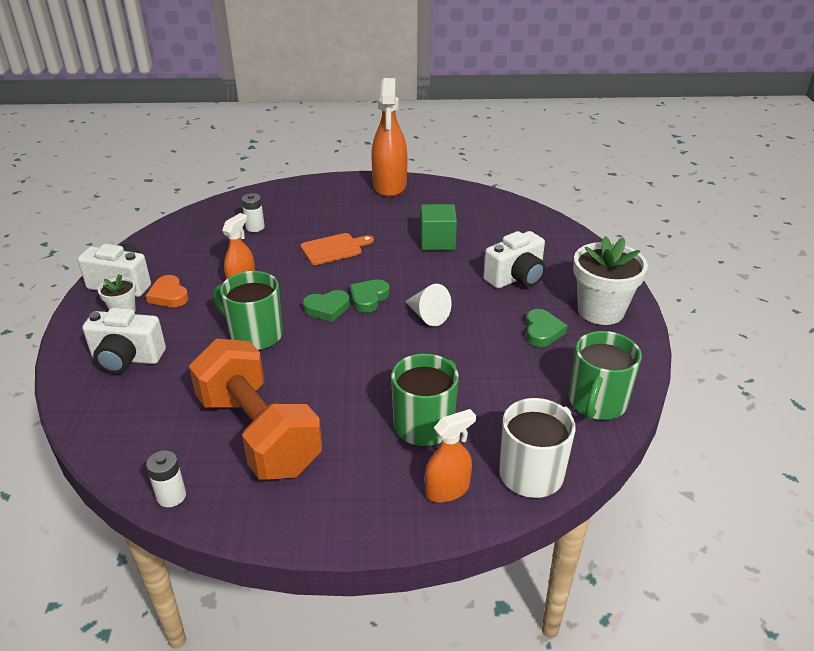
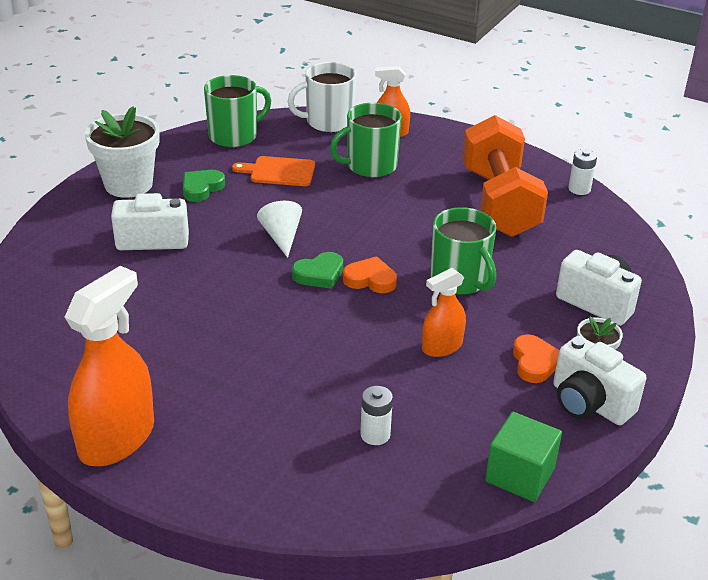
camera: 150 degrees left, 0 degrees up
(327, 308) = (370, 279): green heart -> orange heart
(334, 249) = (300, 352): orange cutting board -> orange cutting board (279, 171)
(437, 241) = (173, 312): green cube -> green cube (520, 475)

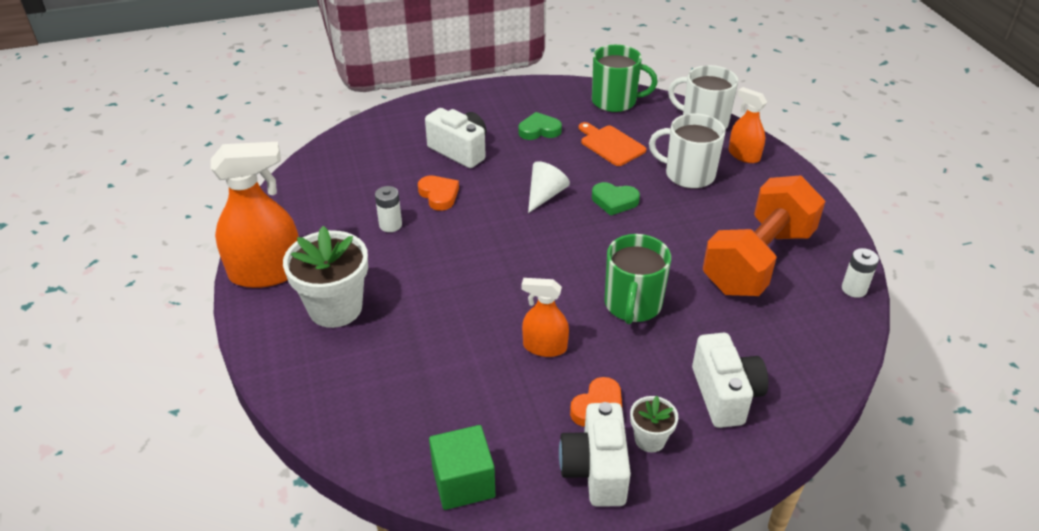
camera: 45 degrees right, 5 degrees up
(128, 184) = (495, 104): white flower pot -> white flower pot (335, 308)
(319, 274) = (533, 238): green heart -> green heart (614, 201)
(370, 166) = (688, 174): green mug -> white mug
(370, 279) = (564, 263): orange heart -> orange heart (439, 195)
(375, 435) = (409, 378): white battery -> white battery (390, 225)

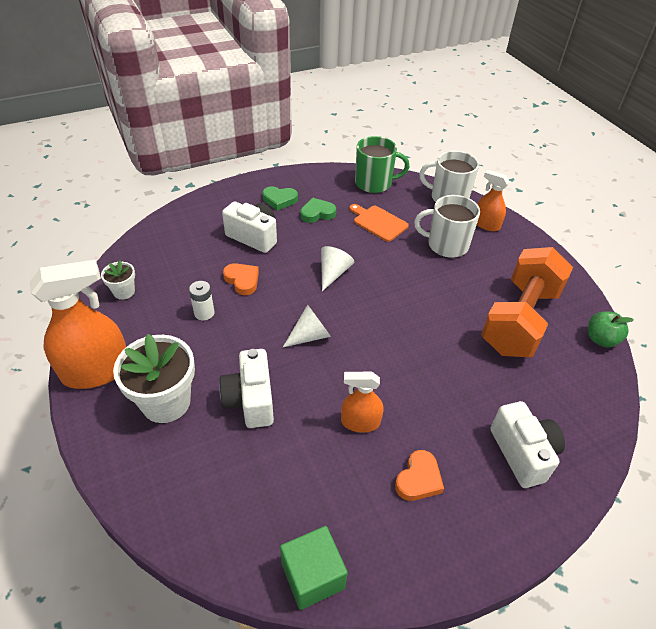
camera: 10 degrees left, 5 degrees up
(505, 257) = (310, 335): none -> white cone
(595, 470) = (429, 546): white camera -> white camera (250, 400)
(614, 201) = (392, 274): green heart -> green heart (279, 200)
(632, 305) = (427, 372): green mug -> none
(650, 439) = (469, 507): white flower pot -> white flower pot (124, 292)
(854, 289) = (601, 339): white battery -> green apple

